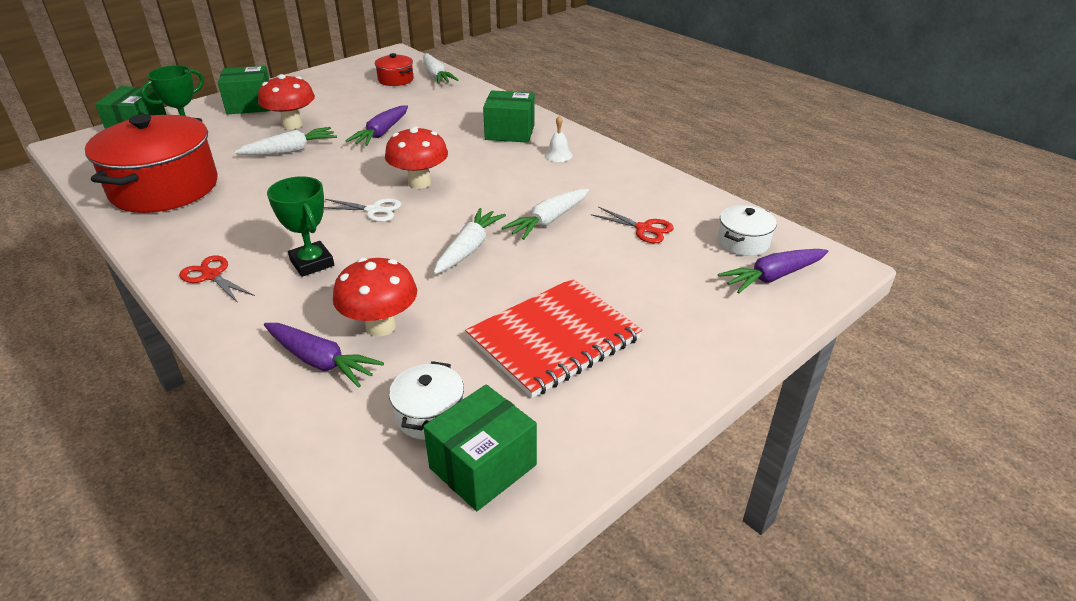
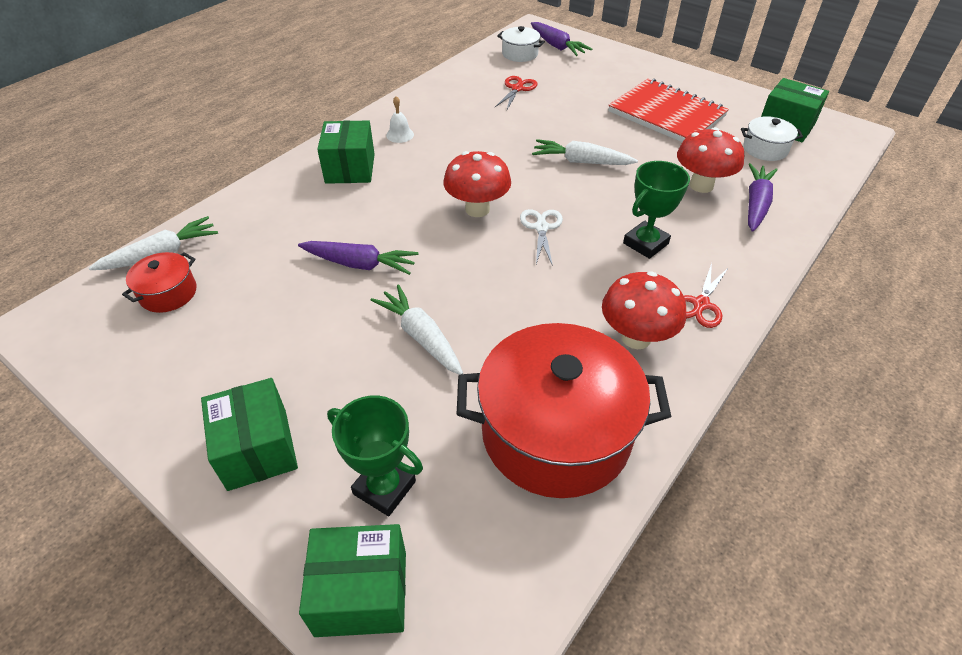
camera: 100 degrees left, 10 degrees up
(292, 125) = (337, 363): red mushroom -> red mushroom (636, 337)
(548, 221) = (522, 129): white carrot -> none

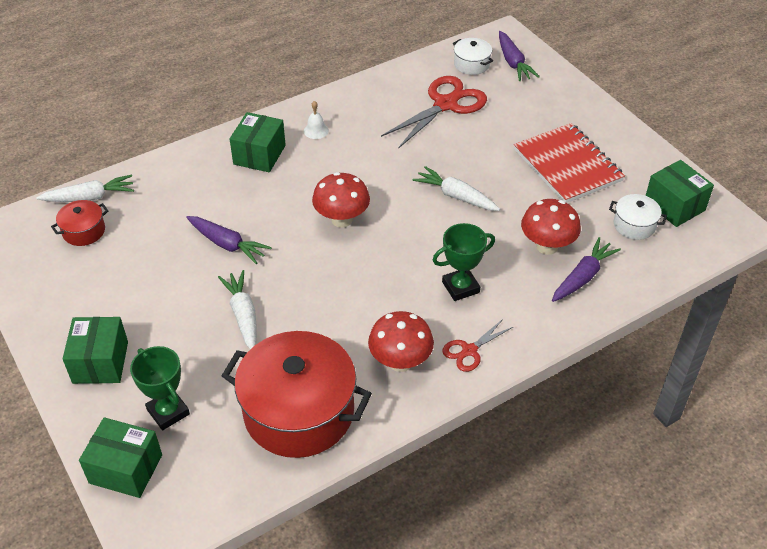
camera: 20 degrees right, 0 degrees up
(517, 89) = (445, 104): red scissors -> red scissors, size x1.93
(541, 228) = (384, 250): white scissors -> none

